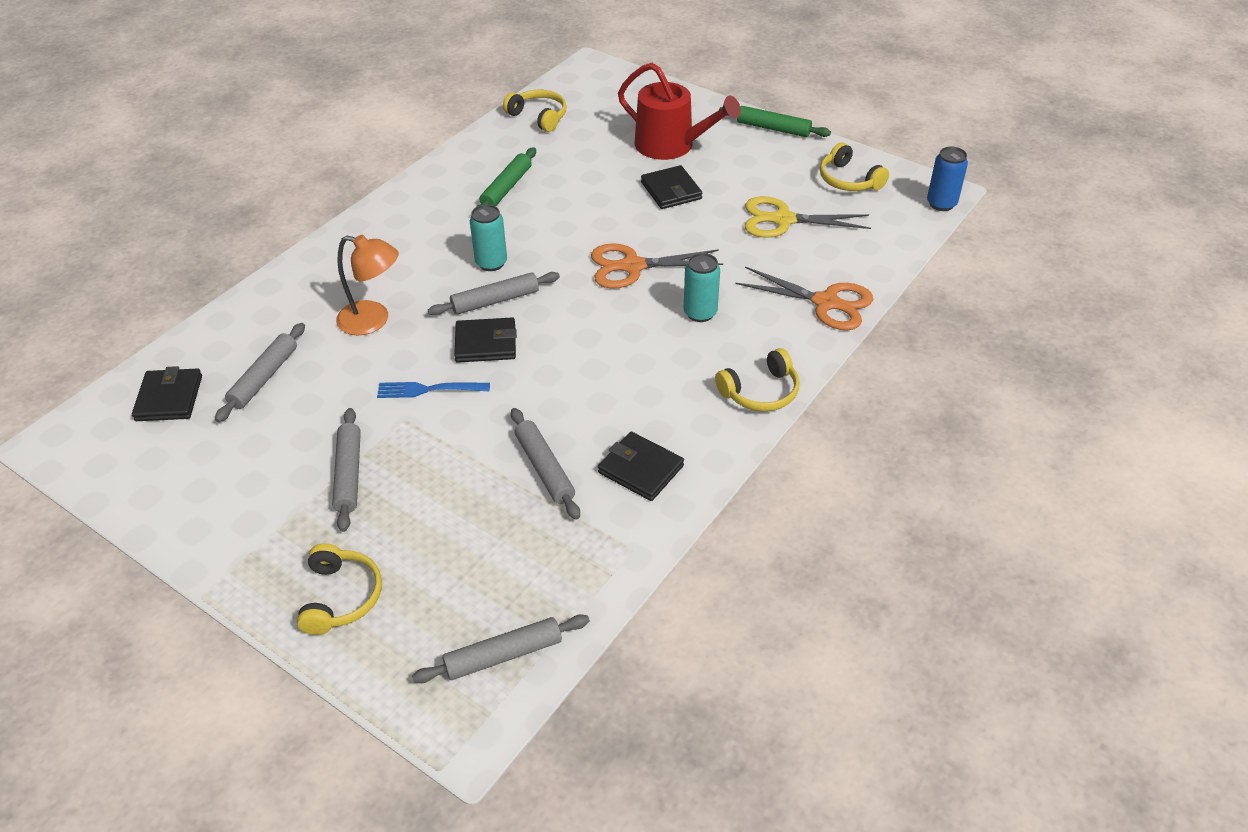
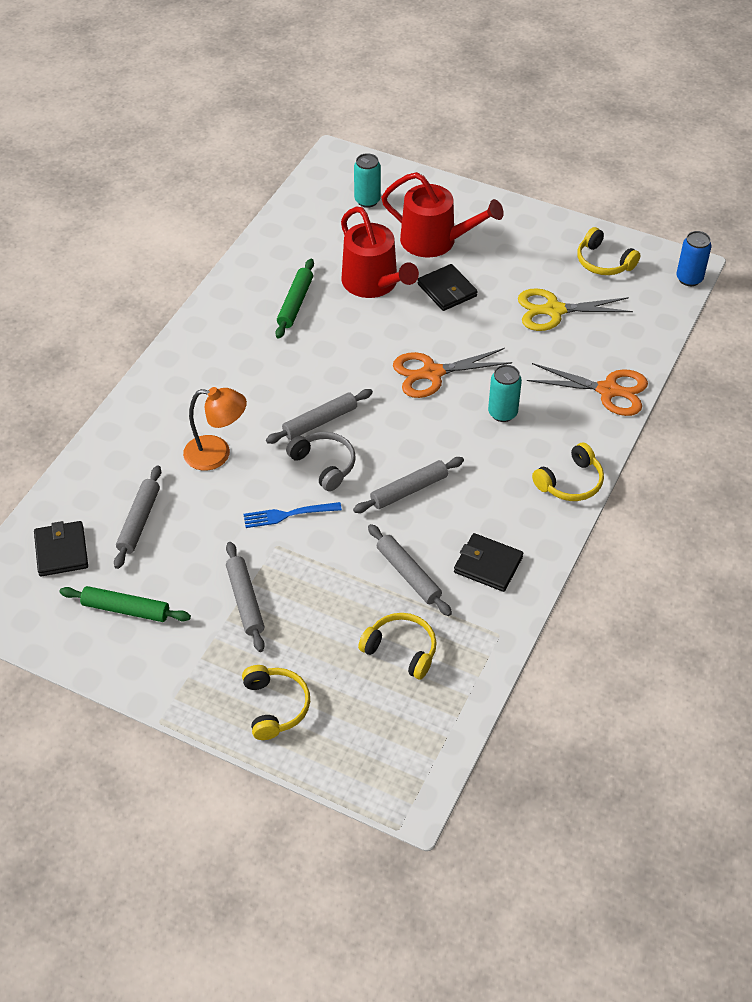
camera: 10 degrees left, 5 degrees up
(486, 343) = (324, 465): black wallet -> grey headphones
(491, 263) = (305, 384): turquoise can -> turquoise can (367, 200)
(503, 655) = (420, 735): grey rolling pin -> grey rolling pin (409, 490)
(538, 117) = (302, 221): yellow headphones -> yellow headphones (401, 650)
(594, 177) = (373, 283): none -> red watering can
(773, 128) = (524, 212): green rolling pin -> green rolling pin (125, 609)

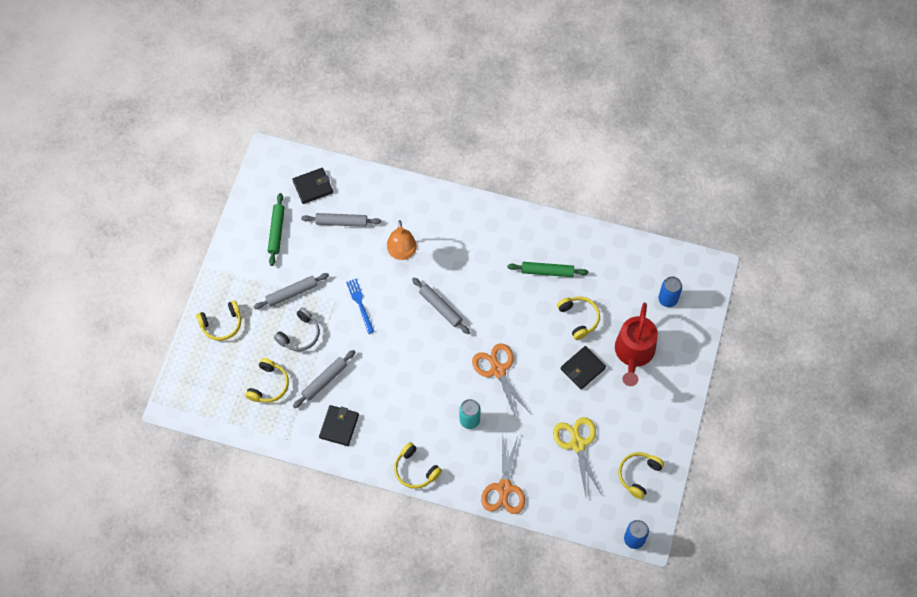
camera: 80 degrees right, 15 degrees up
(324, 465) = (404, 317): grey headphones -> grey headphones (299, 334)
(367, 200) = (667, 299): turquoise can -> blue can
(373, 283) = (579, 318): red watering can -> yellow headphones
(409, 490) = (391, 371): grey rolling pin -> none

